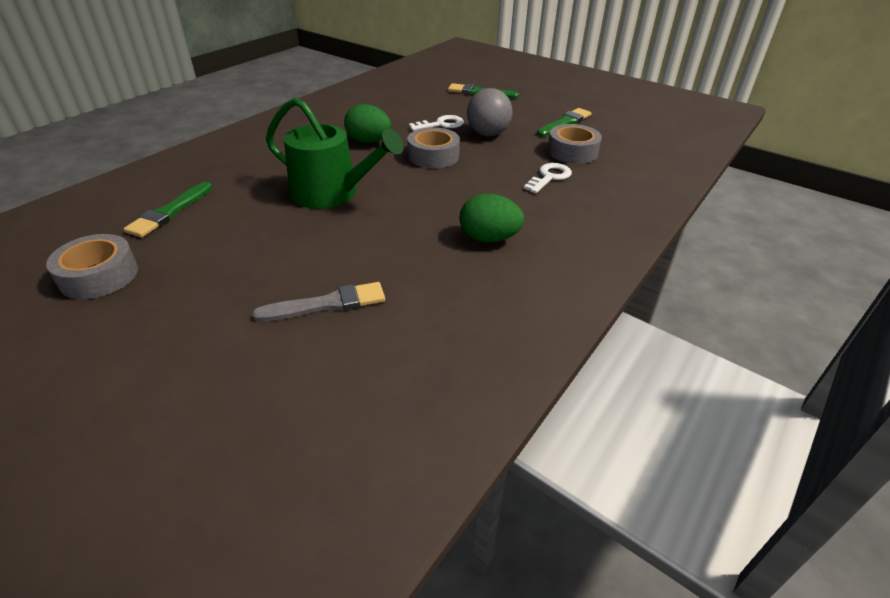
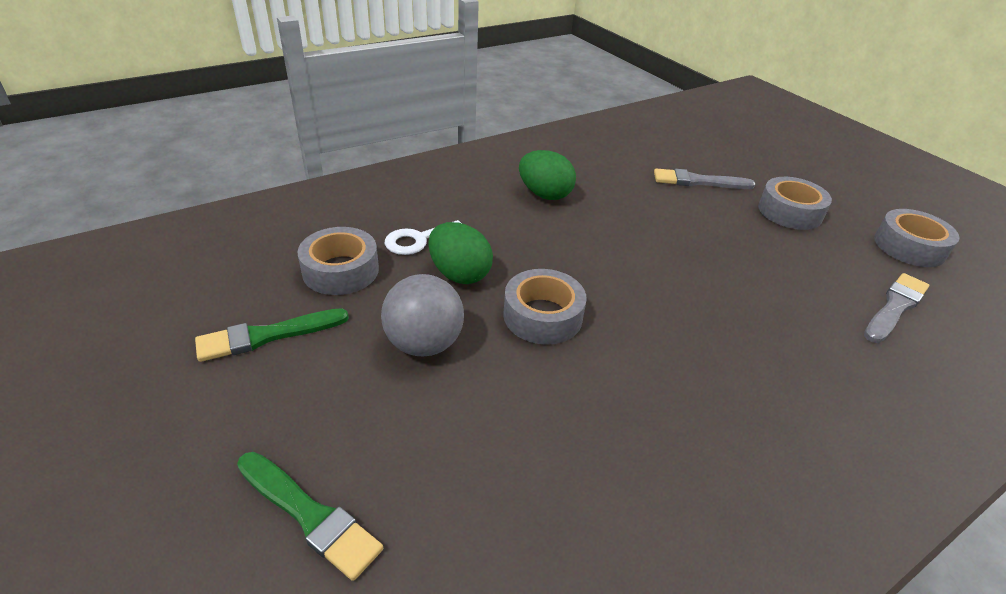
camera: 160 degrees left, 0 degrees up
(169, 212) = (895, 307): green brush -> grey brush
(220, 287) = (789, 212): none -> grey tape
(331, 193) = (698, 285): green watering can -> none
(368, 141) = (635, 381): green egg -> green egg (459, 274)
(441, 124) = (486, 396): white key -> none

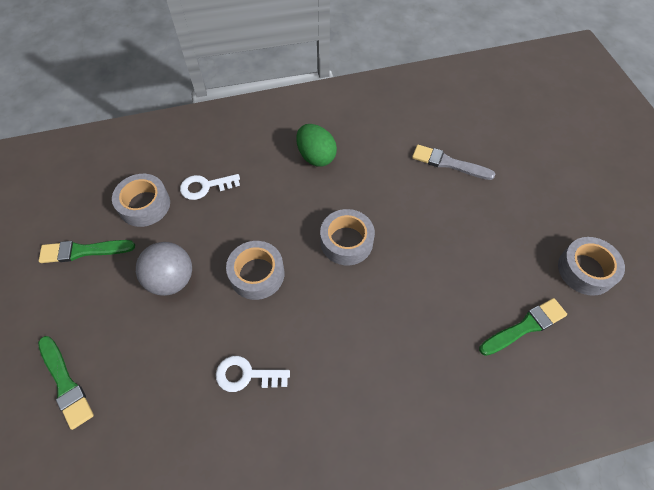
camera: 20 degrees right, 20 degrees up
(459, 274) = (219, 224): green egg -> none
(599, 432) = (246, 375): none -> white key
(789, 212) = (506, 212): grey tape -> grey tape (346, 241)
(895, 307) = (525, 326): grey brush -> green brush

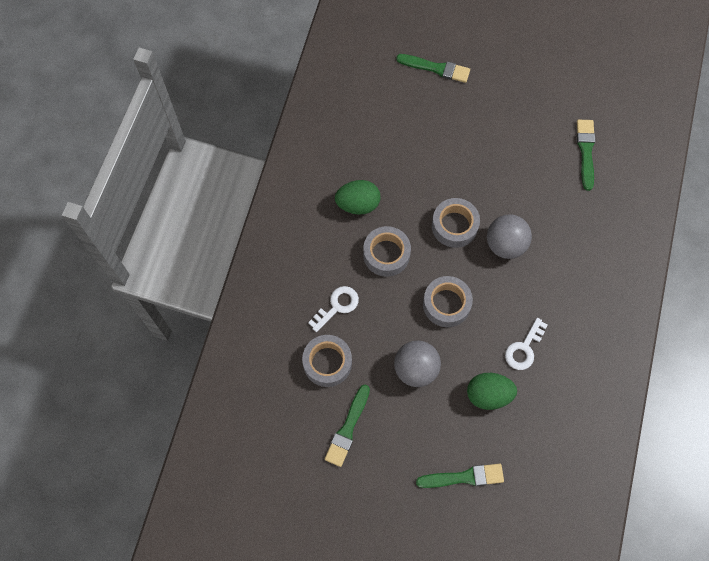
camera: 60 degrees left, 10 degrees up
(173, 363) = (488, 395): none -> green egg
(205, 187) = (337, 306): white key -> white key turned 150 degrees counterclockwise
(357, 297) = (505, 244): none -> grey ball
(448, 163) = (426, 111): grey brush -> none
(498, 151) = (436, 68): none -> green brush
(585, 270) = (567, 85): grey tape -> grey tape (386, 254)

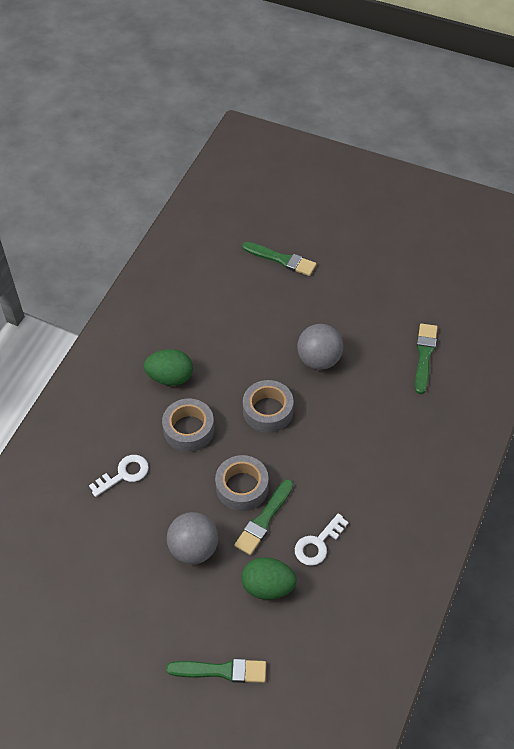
camera: 10 degrees right, 15 degrees down
(327, 363) = (99, 529): grey tape -> none
(347, 428) = (105, 600): green brush -> green brush (264, 520)
(505, 244) = (319, 436): grey ball -> grey ball (319, 359)

